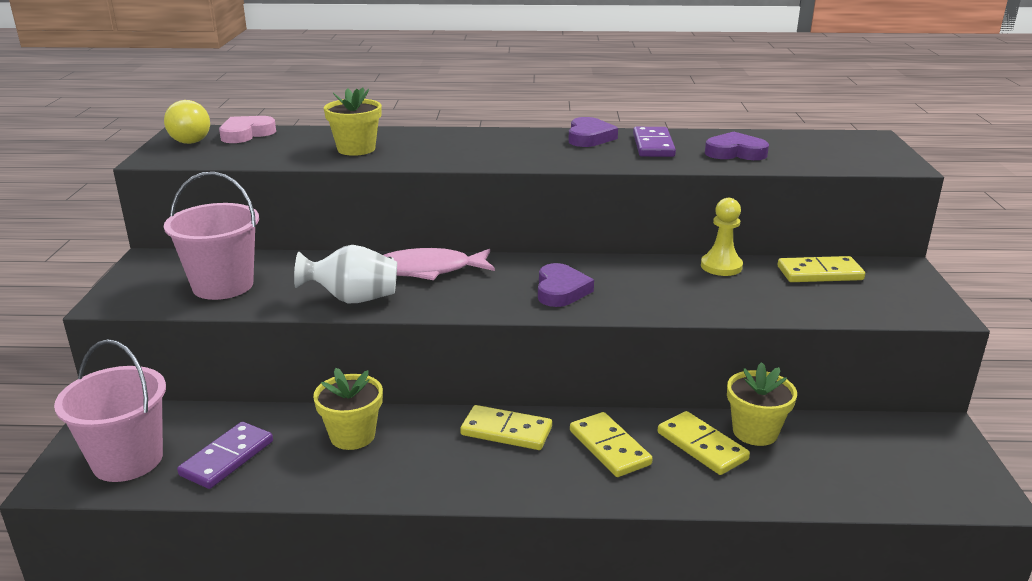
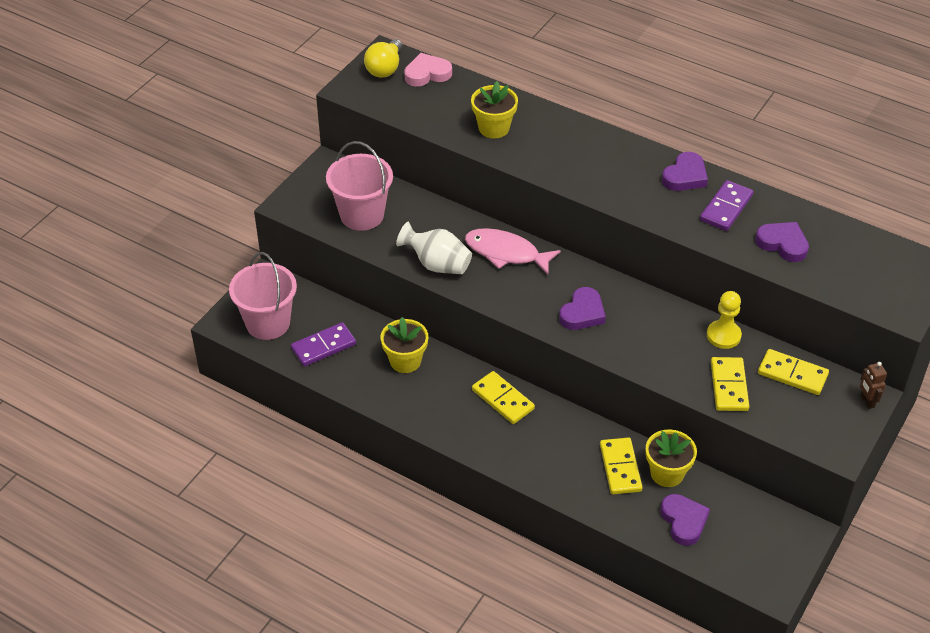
camera: 30 degrees right, 20 degrees up
(609, 447) = (558, 442): yellow domino -> yellow domino (729, 386)
(823, 469) = (684, 521): none -> purple heart
(909, 271) = (867, 401): none -> brown robot

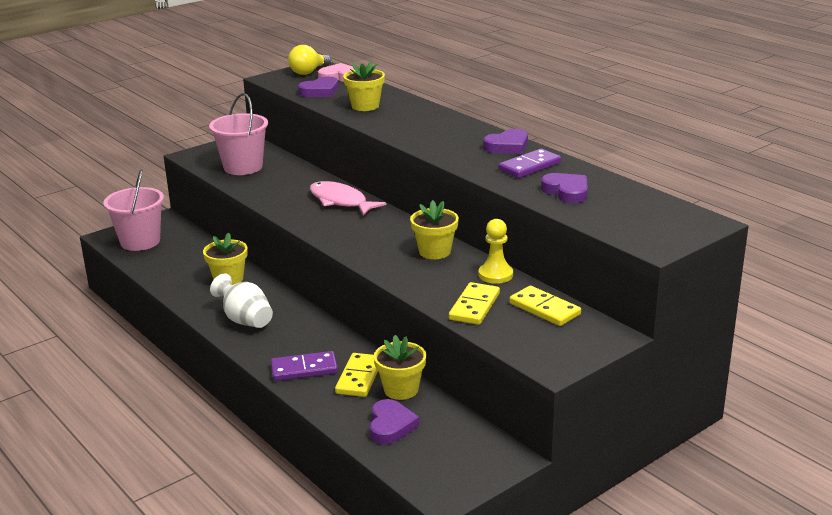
camera: 20 degrees right, 20 degrees down
(323, 346) = (170, 261): purple domino -> purple domino (304, 369)
(437, 264) = (277, 200): white vase -> white vase (245, 320)
(502, 399) = (290, 315): yellow domino -> none
(582, 313) = (376, 243): purple heart -> purple heart (320, 91)
(647, 314) = (434, 252): none -> yellow flower pot
(867, 401) = (608, 339): brown robot -> none

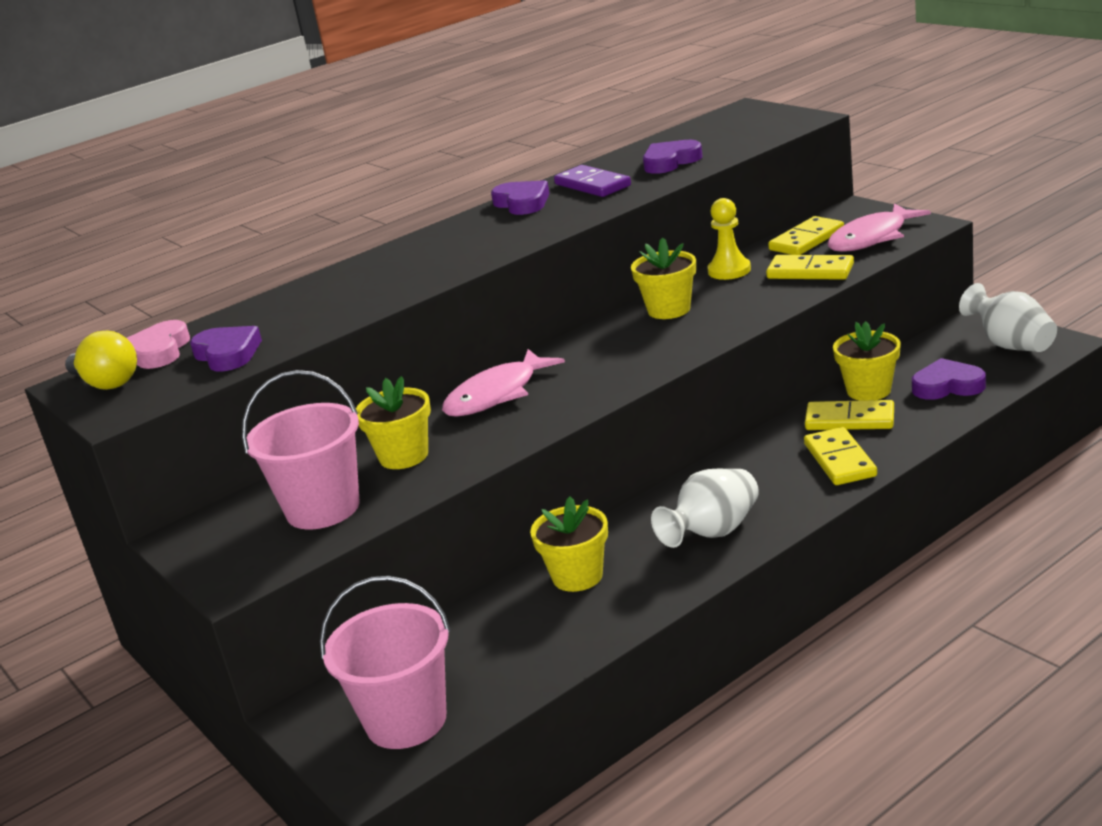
camera: 85 degrees left, 0 degrees up
(304, 369) = (840, 460): purple domino -> yellow domino
(365, 106) = (324, 307): yellow flower pot -> yellow flower pot (404, 456)
(451, 468) = (1010, 345): none -> white vase
(534, 338) = (872, 238): none -> pink fish

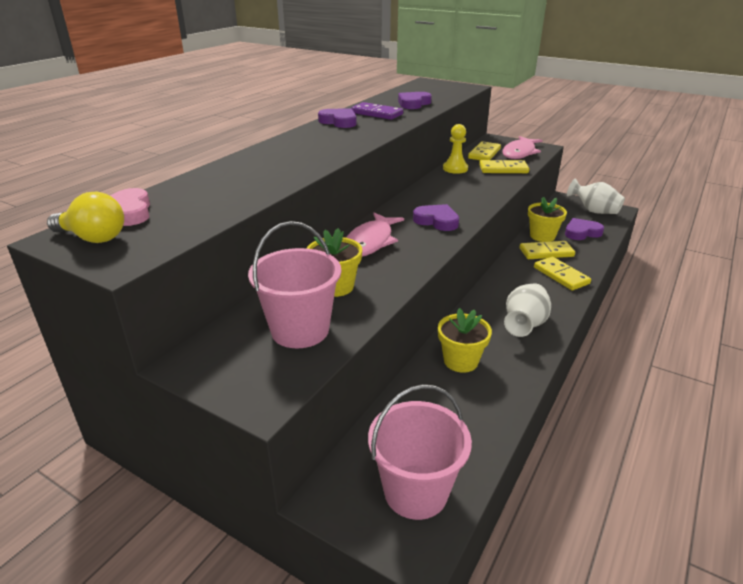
camera: 25 degrees left, 5 degrees up
(227, 354) = (194, 213): purple heart -> purple heart (437, 221)
(669, 309) = (439, 189): yellow flower pot -> none

